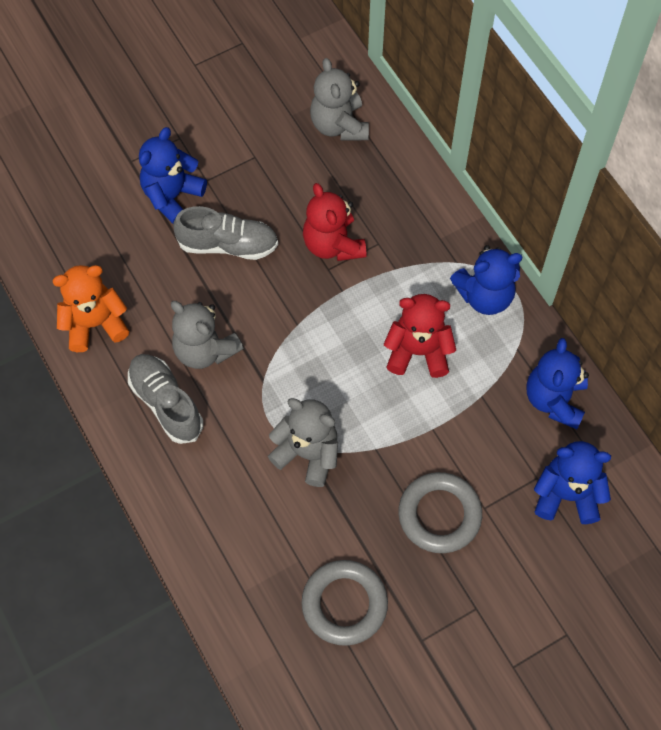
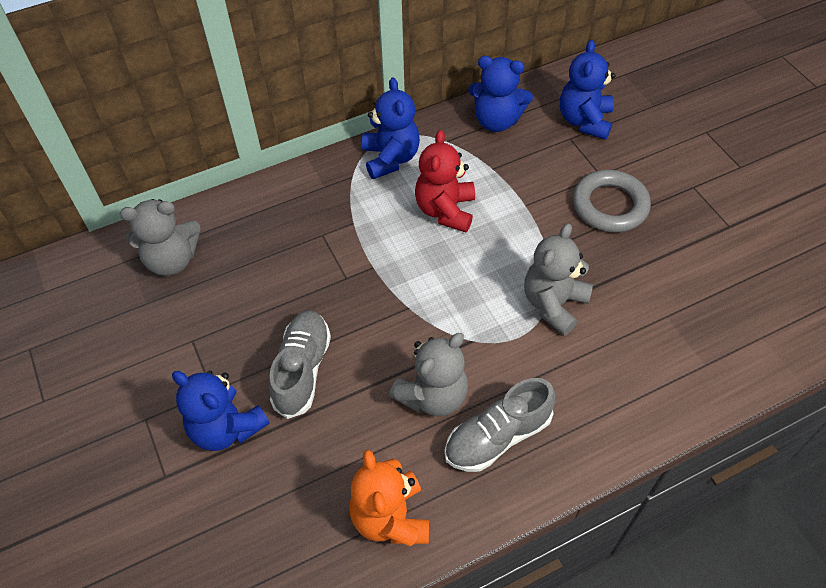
camera: 85 degrees left, 10 degrees down
(333, 244) = (317, 272): red teddy bear -> none
(344, 604) = (705, 281): grey ring -> none

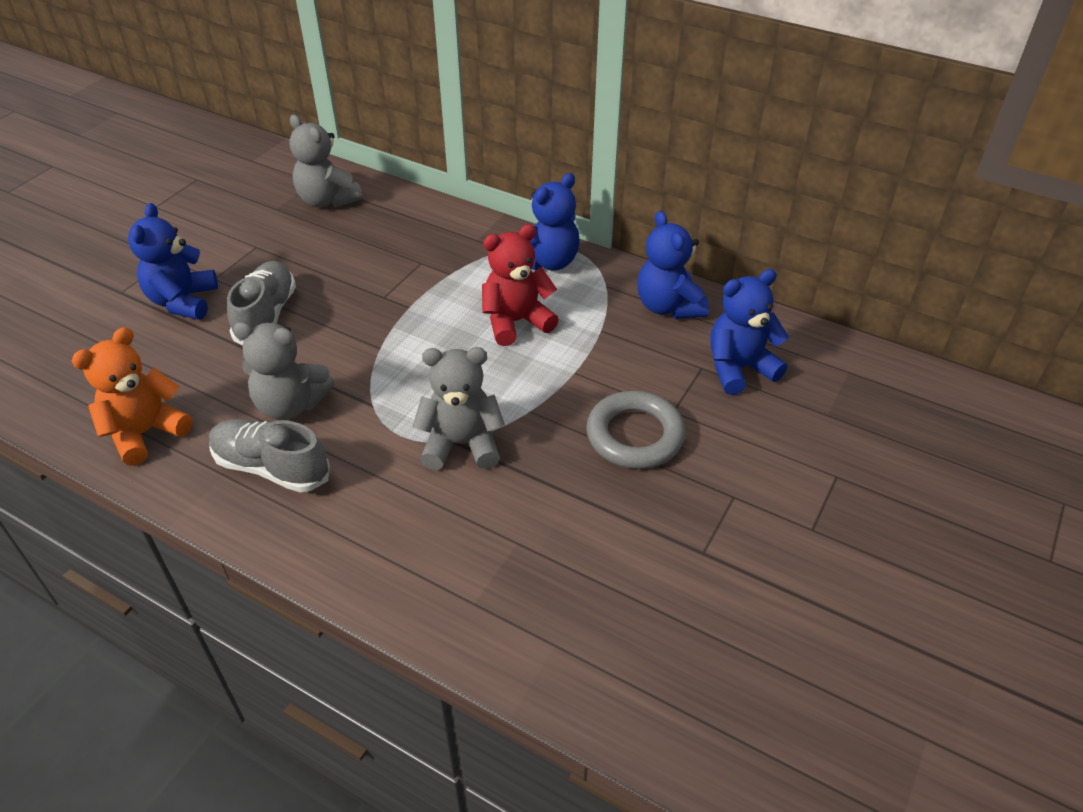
camera: 55 degrees right, 10 degrees down
(302, 370) = (266, 315): grey shoe -> grey shoe turned 60 degrees counterclockwise

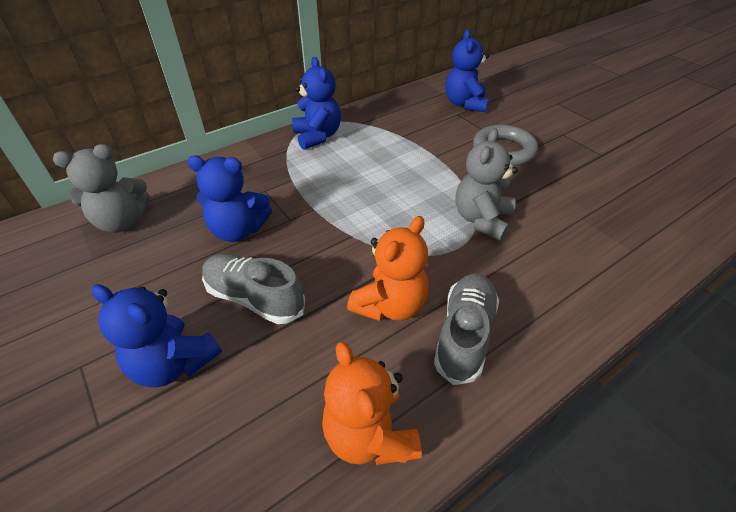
camera: 65 degrees left, 0 degrees up
(271, 467) = (464, 334): grey shoe -> grey shoe turned 150 degrees clockwise
(291, 405) = (390, 305): grey teddy bear -> orange teddy bear
(516, 322) = (370, 165): red teddy bear -> none
(668, 306) = (397, 109): blue teddy bear -> blue teddy bear (238, 230)

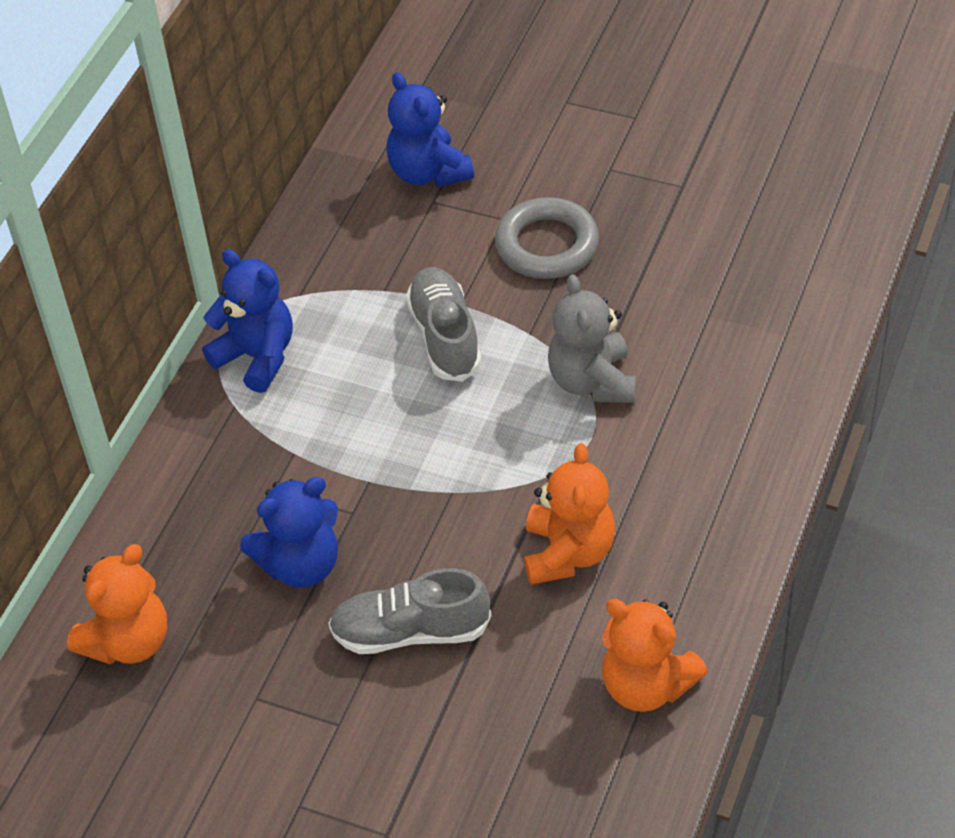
camera: 30 degrees left, 5 degrees up
(122, 222) = (128, 641): grey teddy bear -> orange teddy bear
(174, 363) = (396, 743): blue teddy bear -> none
(464, 334) = (667, 540): grey shoe -> grey shoe (445, 336)

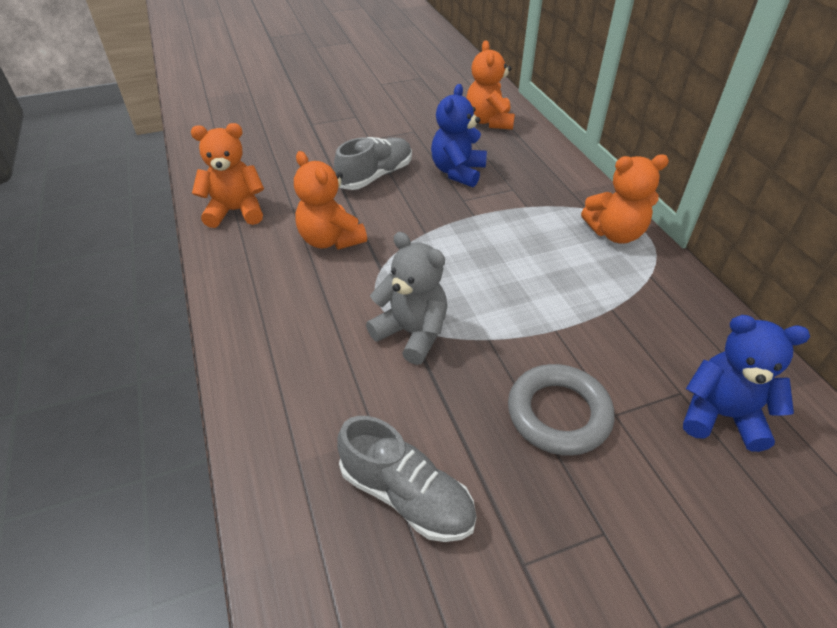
camera: 135 degrees right, 5 degrees down
(257, 357) = (615, 233): blue teddy bear -> orange teddy bear
(445, 336) = (536, 304): grey shoe -> grey shoe (406, 495)

